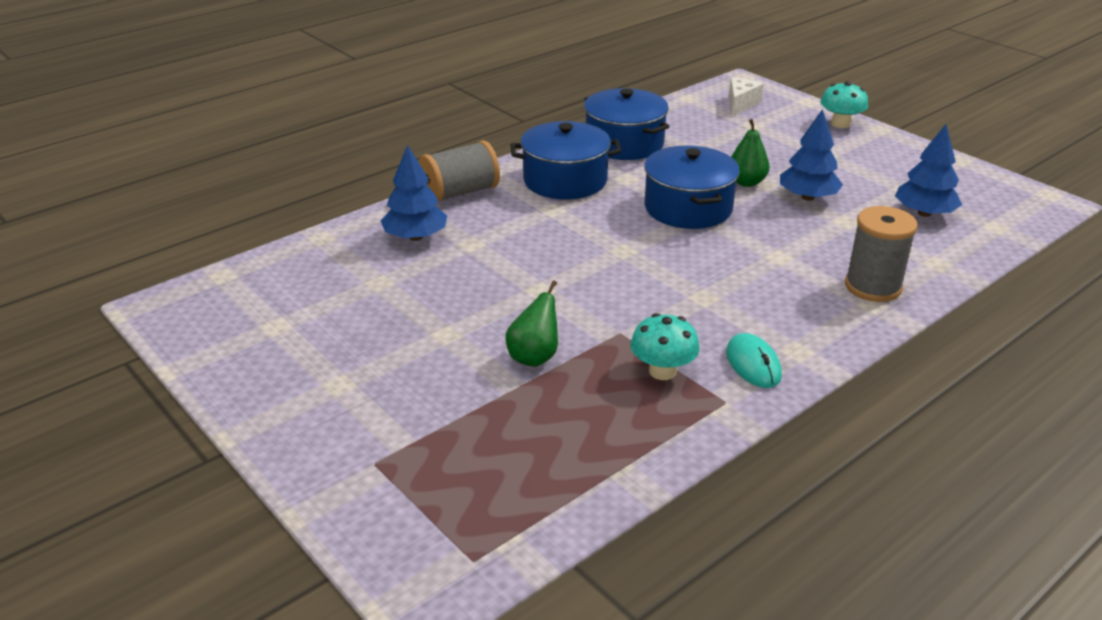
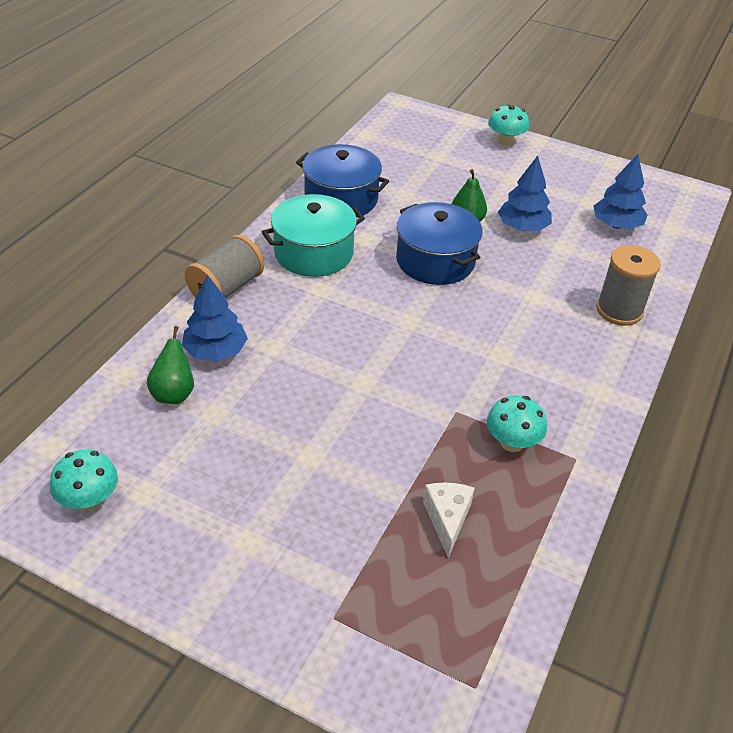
camera: 25 degrees left, 10 degrees up
(225, 319) = (89, 500): none -> turquoise mushroom
(534, 357) = (401, 458): green pear -> green pear (174, 393)
(565, 180) = (313, 253): blue pot -> turquoise pot
(740, 104) = (414, 134): white cheese -> white cheese (447, 519)
(753, 364) = (575, 414): turquoise mouse -> none

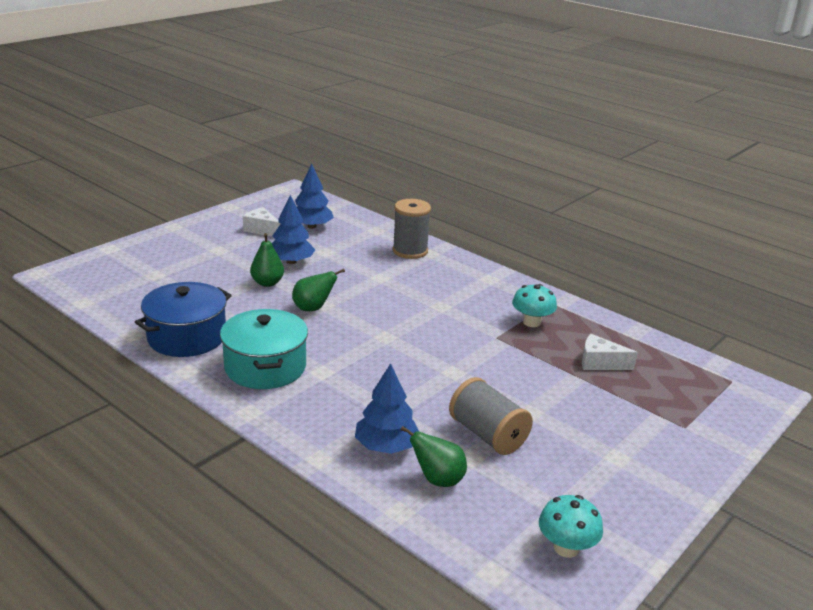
camera: 75 degrees left, 15 degrees down
(226, 288) = (293, 427): grey spool -> grey spool (487, 435)
(435, 261) = (313, 308): blue pot -> green pear
(505, 141) = (160, 239): turquoise mushroom -> none
(577, 194) = (262, 230): none -> white cheese

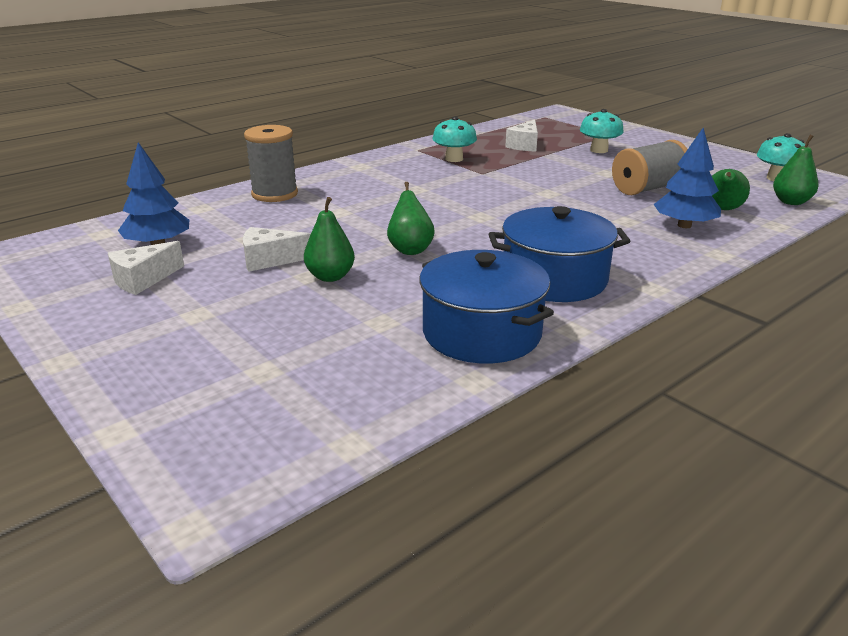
camera: 80 degrees left, 0 degrees up
(265, 367) = (554, 279): turquoise pot -> blue pot
(291, 261) = (269, 260): blue tree -> white cheese
(478, 541) = (791, 202): none -> green pear
(611, 412) = (599, 150): none -> turquoise mushroom

